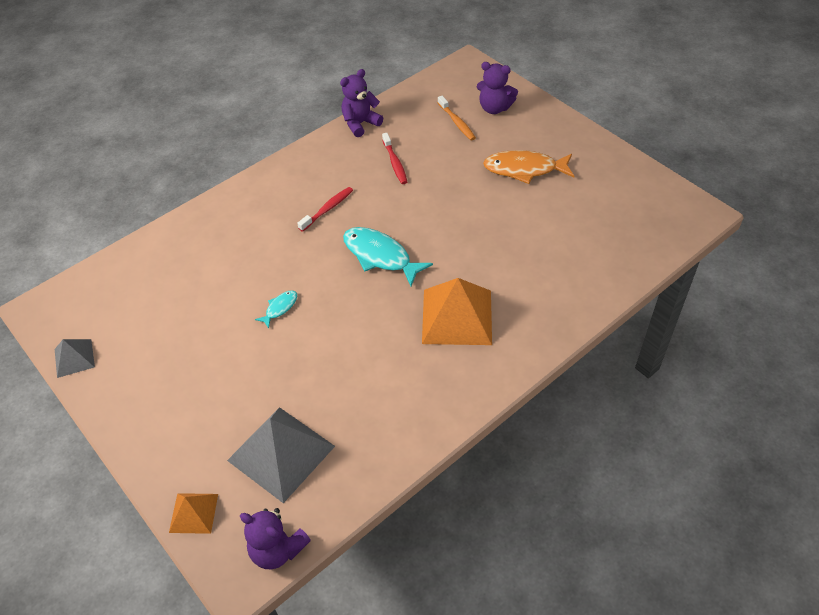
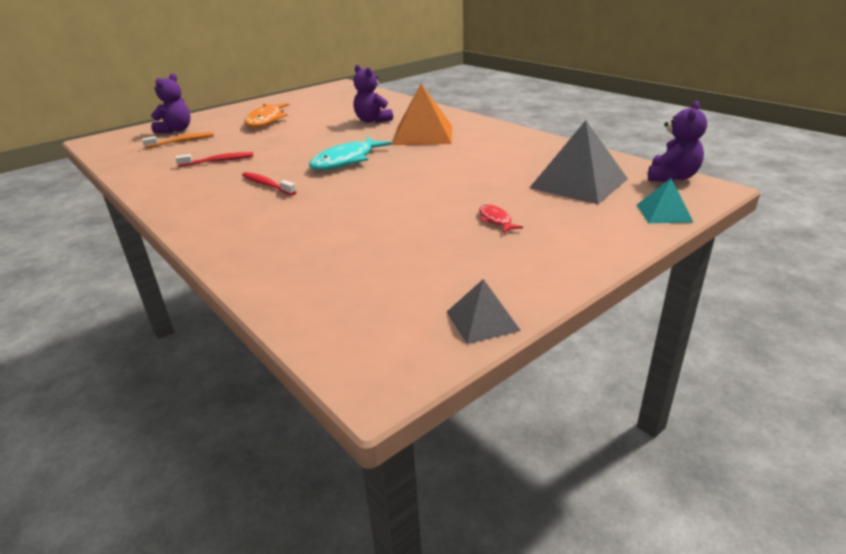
camera: 90 degrees left, 20 degrees down
(193, 513) = (664, 213): orange pyramid -> turquoise pyramid
(214, 374) = (496, 220): none -> red fish
(280, 308) = (405, 196): turquoise fish -> none
(360, 123) = (138, 178): purple teddy bear -> purple teddy bear (372, 121)

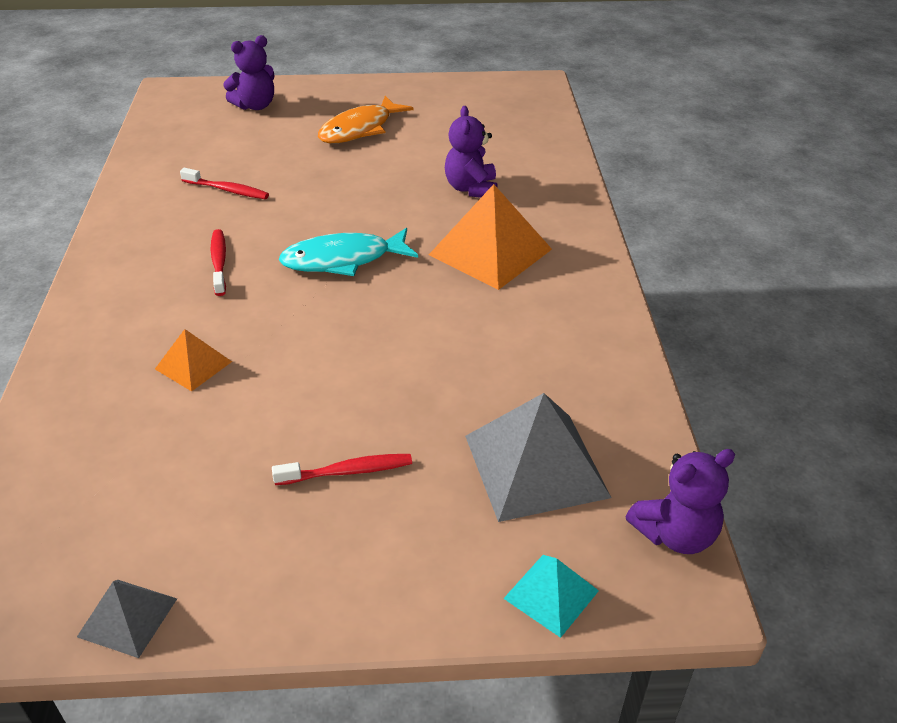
camera: 35 degrees right, 10 degrees up
(182, 141) = (237, 132): orange toothbrush -> none
(327, 223) = (193, 365): none -> orange pyramid
(496, 220) = (347, 471): red fish -> red toothbrush

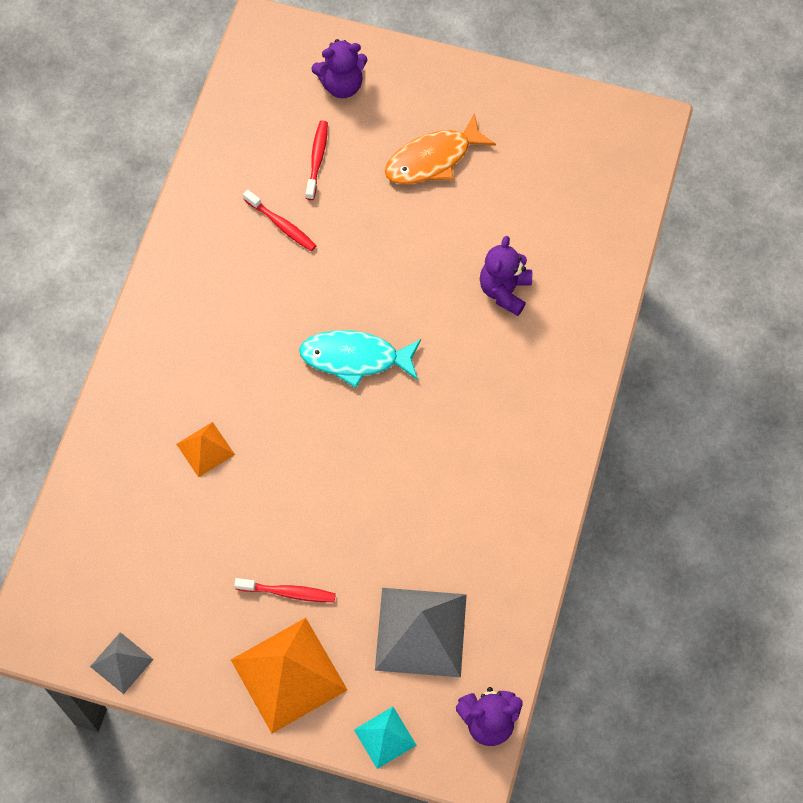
camera: 20 degrees right, 25 degrees up
(219, 262) = (251, 329): red toothbrush -> red toothbrush (317, 159)
(490, 251) = (485, 387): orange pyramid -> orange pyramid (288, 674)

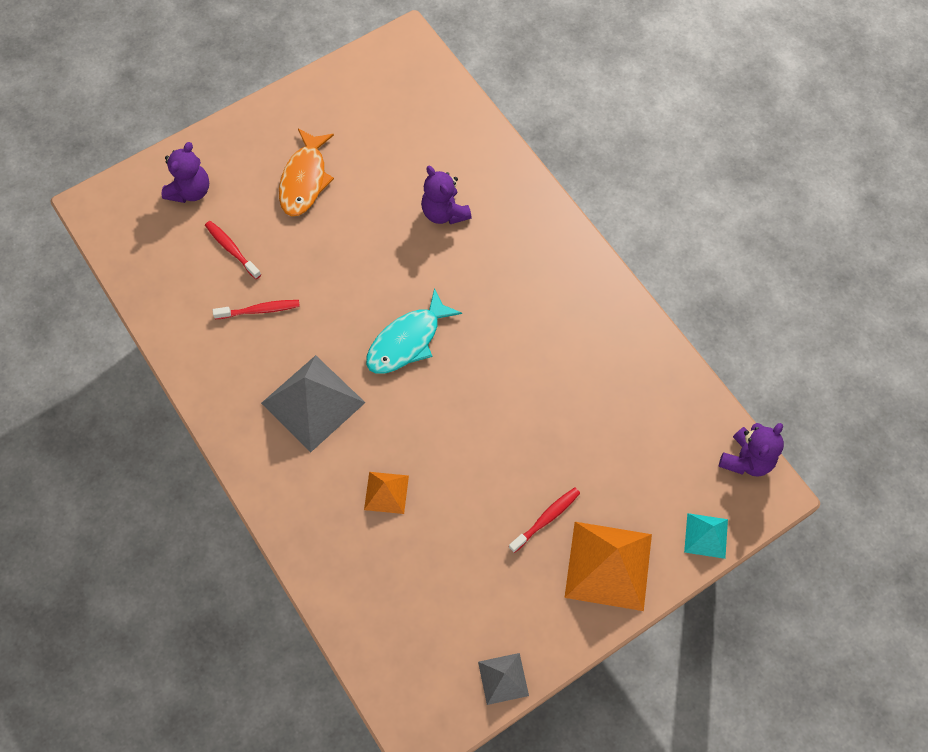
camera: 50 degrees left, 0 degrees up
(421, 631) = (647, 453): grey pyramid -> grey pyramid (313, 402)

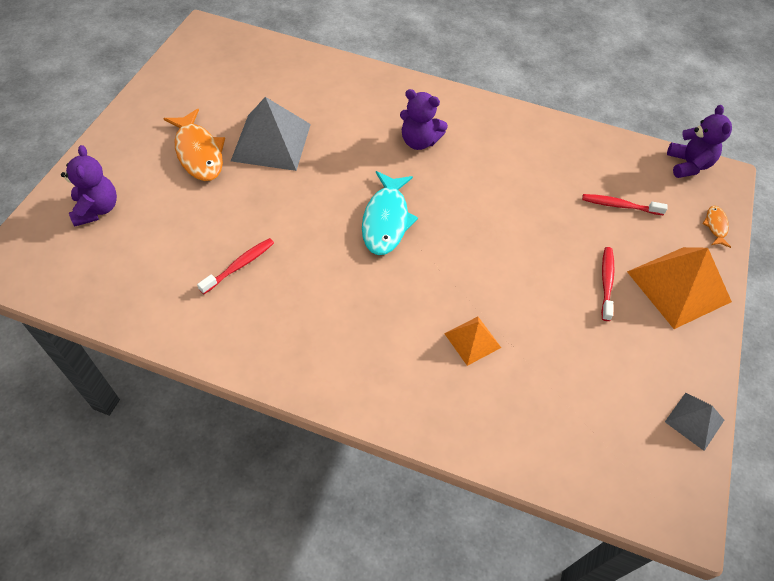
camera: 40 degrees left, 10 degrees down
(231, 249) = (174, 233): red toothbrush -> red toothbrush (619, 206)
(313, 402) = (349, 309): grey pyramid -> grey pyramid (271, 142)
(444, 212) = (334, 121): purple teddy bear -> purple teddy bear (419, 141)
(706, 535) = (715, 226): turquoise pyramid -> orange fish

